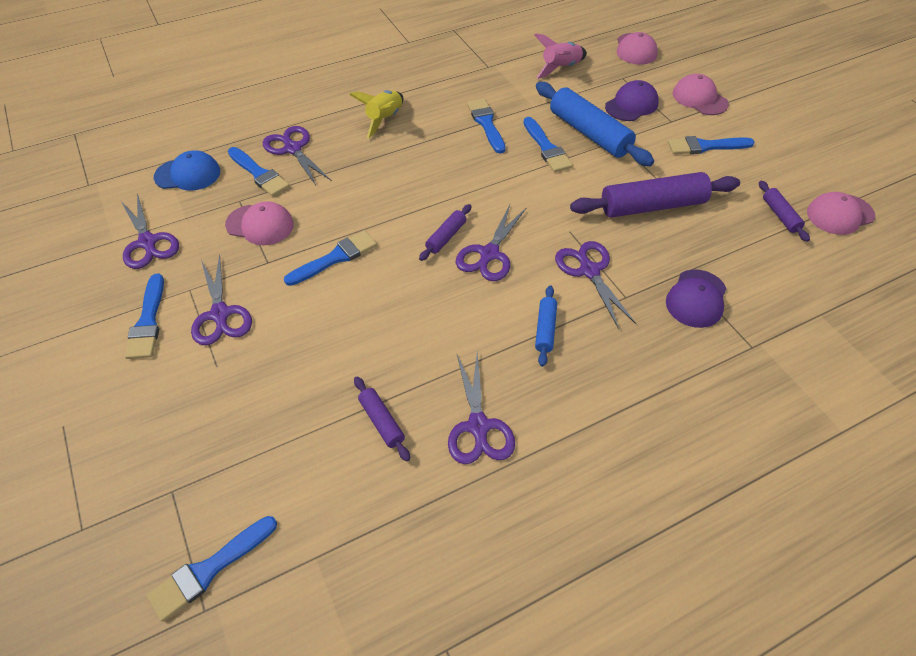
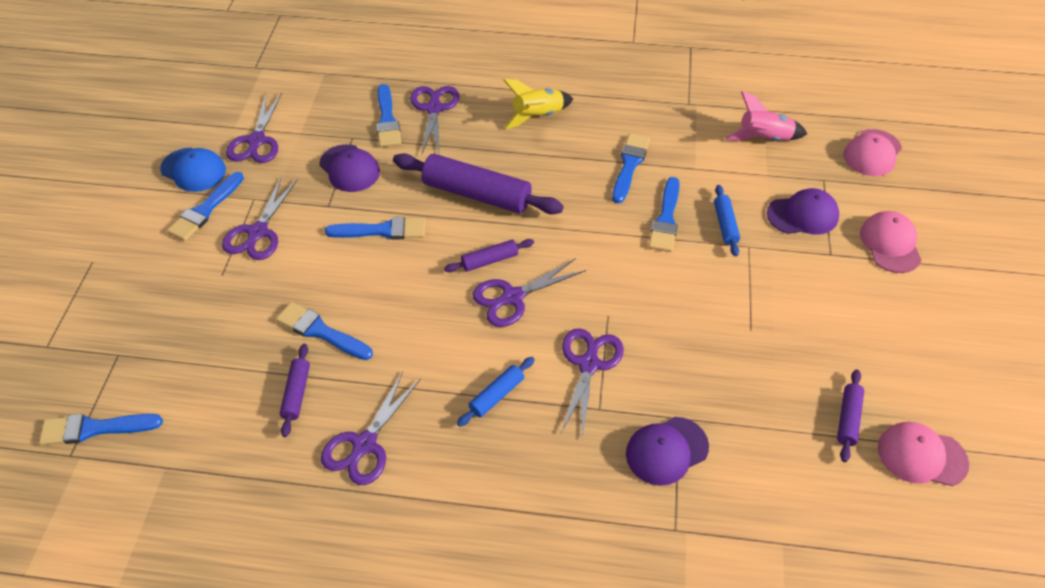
camera: 35 degrees right, 0 degrees up
(188, 174) = (332, 93): blue cap -> blue cap (193, 170)
(260, 225) = (349, 168): pink cap -> purple cap
(589, 133) = (725, 225): blue rolling pin -> blue rolling pin, size x0.49
(652, 206) = (715, 334): purple rolling pin -> purple rolling pin (477, 194)
(705, 146) = (840, 301): blue brush -> blue brush (321, 331)

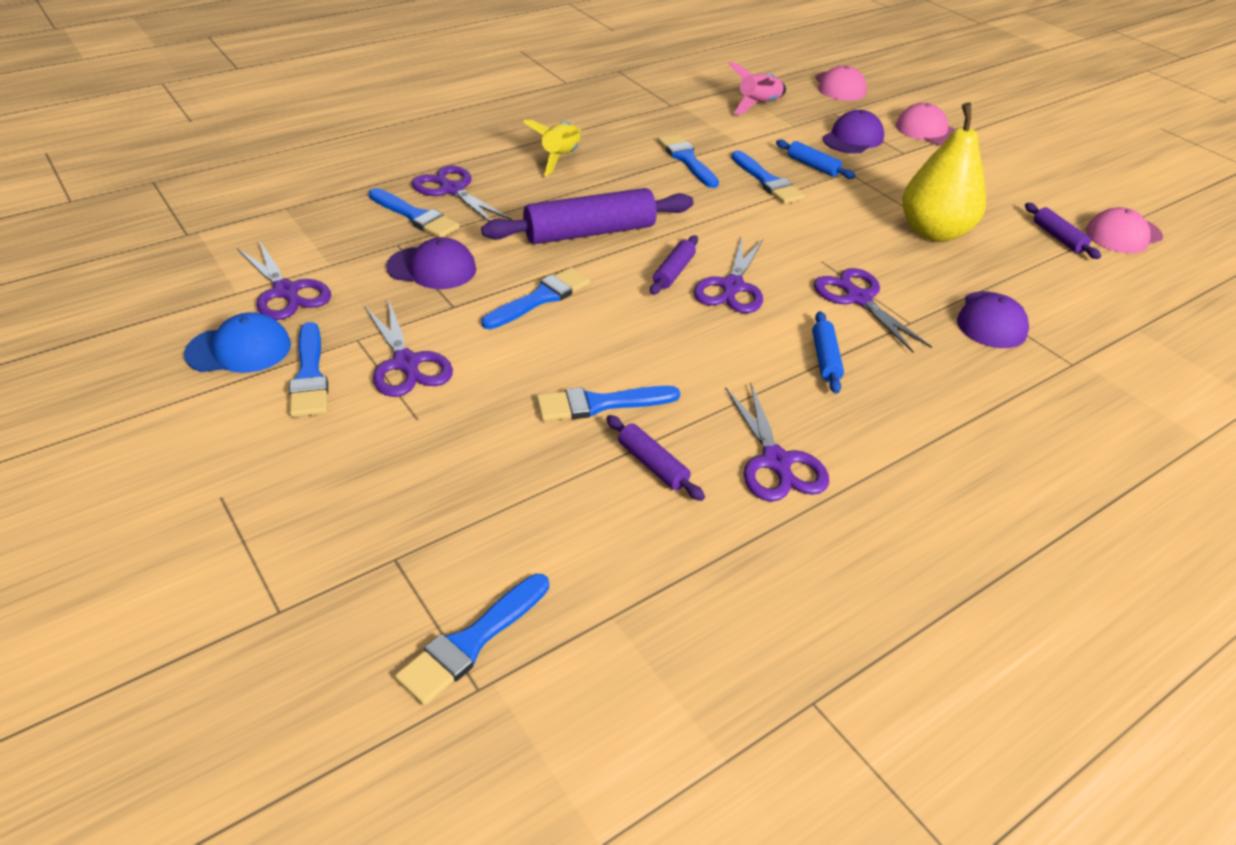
camera: 45 degrees left, 10 degrees down
(738, 345) = (934, 232): none -> yellow pear

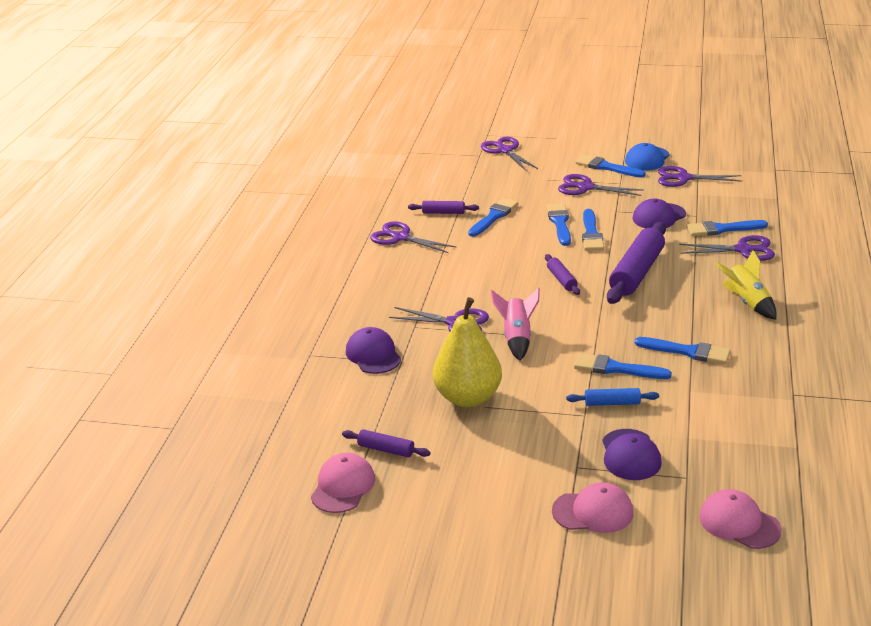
camera: 140 degrees right, 10 degrees down
(472, 642) = (426, 156): blue brush -> blue brush (560, 223)
(732, 287) = (523, 290): purple scissors -> purple scissors (505, 150)
(758, 105) = (746, 441): pink rocket -> pink rocket (517, 338)
(825, 359) = (432, 284): blue rolling pin -> none

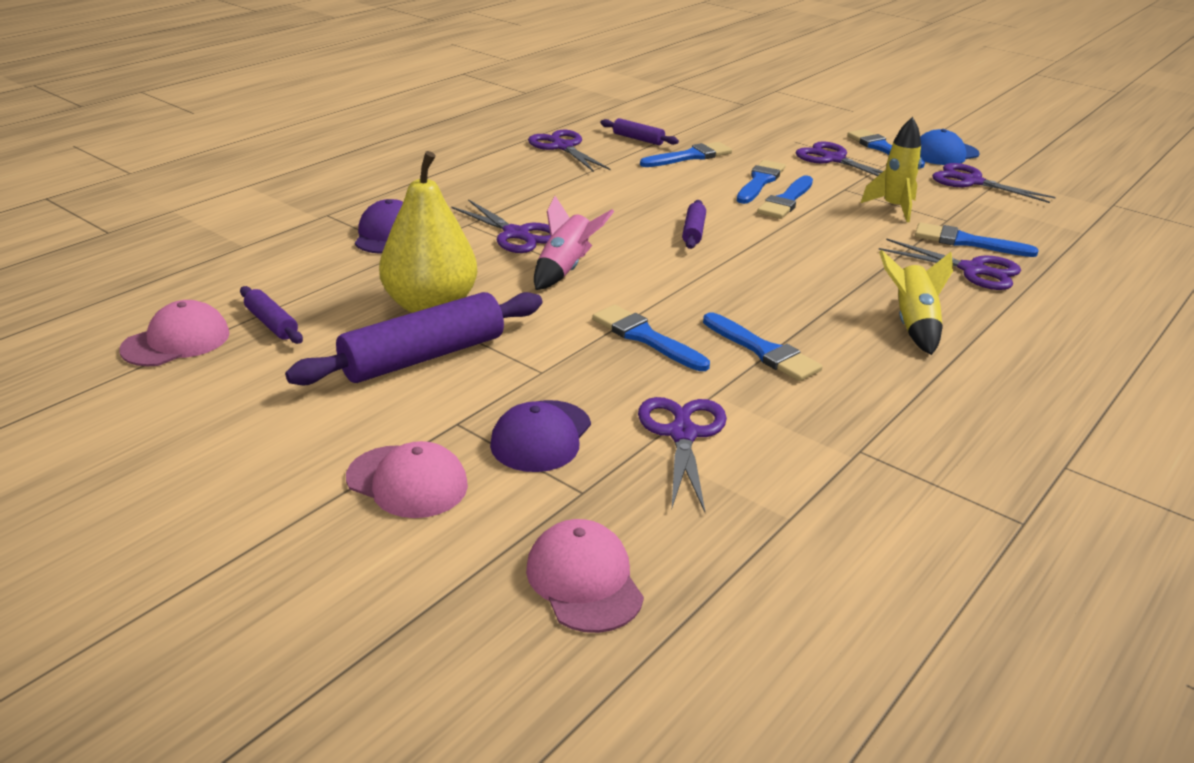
camera: 25 degrees right, 0 degrees up
(505, 150) = (778, 107): purple scissors -> purple scissors (682, 434)
(612, 403) = (592, 371): blue rolling pin -> none
(636, 272) = (797, 252): purple rolling pin -> purple rolling pin (423, 357)
(659, 216) = (894, 208): purple cap -> yellow rocket

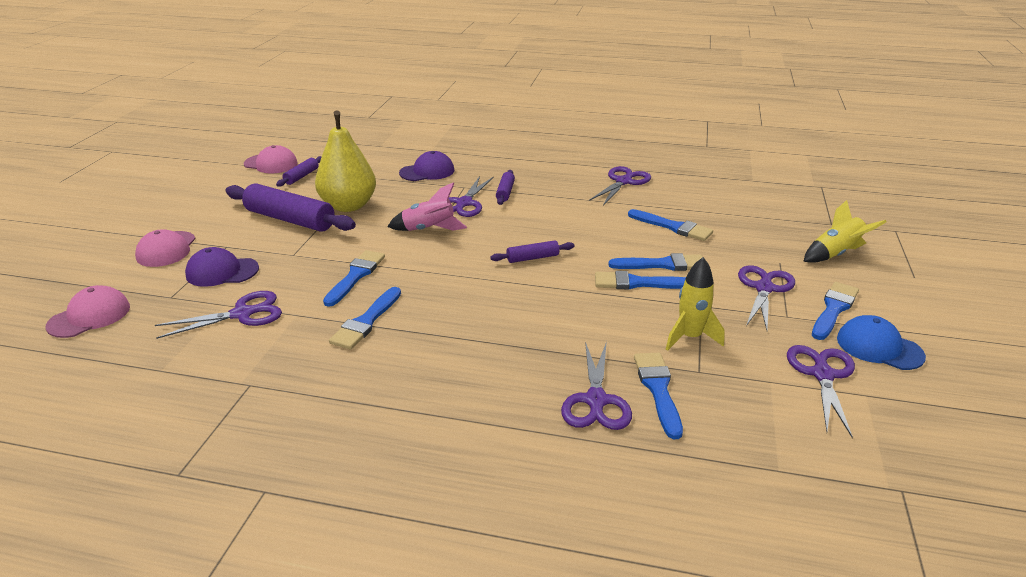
camera: 65 degrees right, 0 degrees up
(638, 139) = (679, 201): purple rolling pin -> purple rolling pin (505, 192)
(913, 325) = (456, 381): yellow rocket -> yellow rocket (835, 254)

